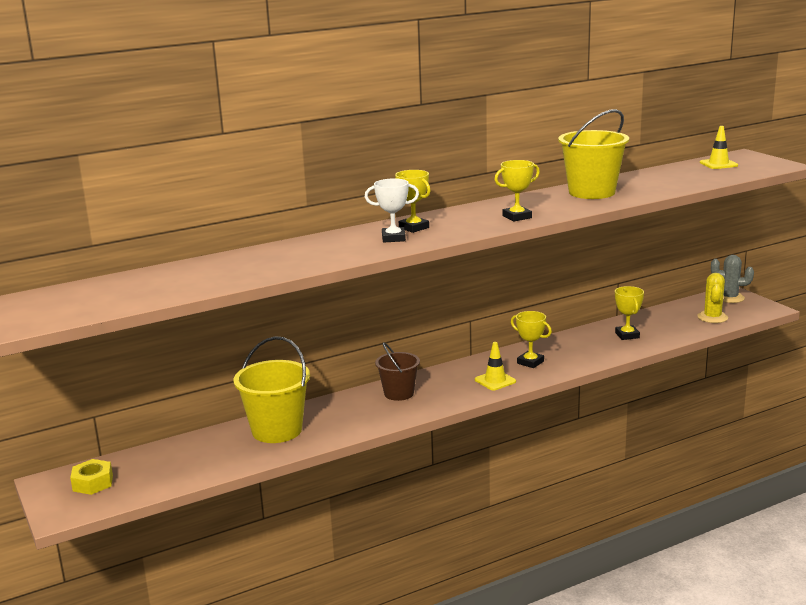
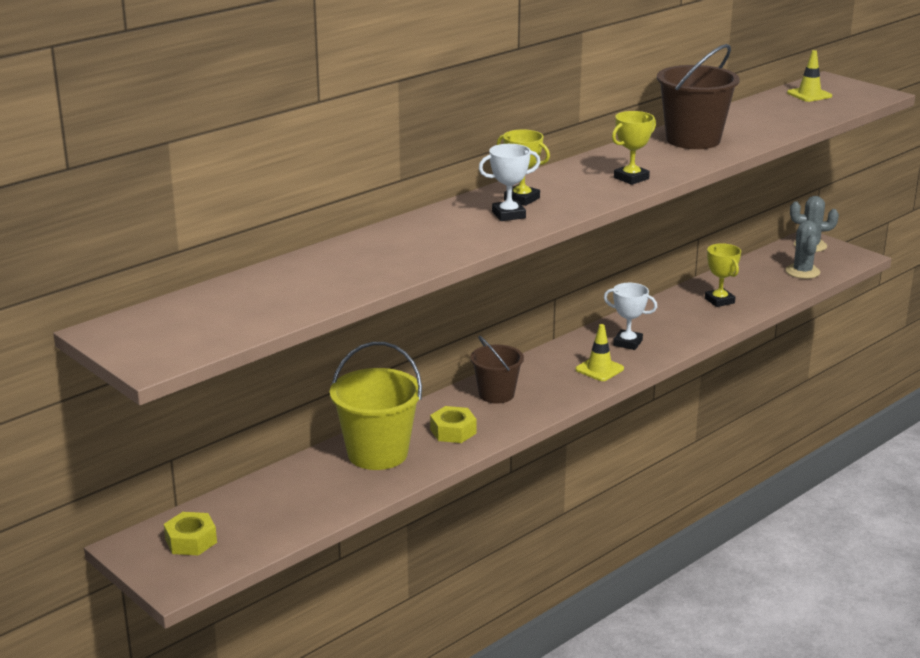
camera: 15 degrees left, 5 degrees up
(347, 419) = (453, 431): none -> yellow nut
(530, 362) = (627, 343): yellow trophy -> white trophy
(592, 192) = (693, 140): yellow bucket -> brown bucket
(712, 317) = (802, 272): yellow cactus -> grey cactus

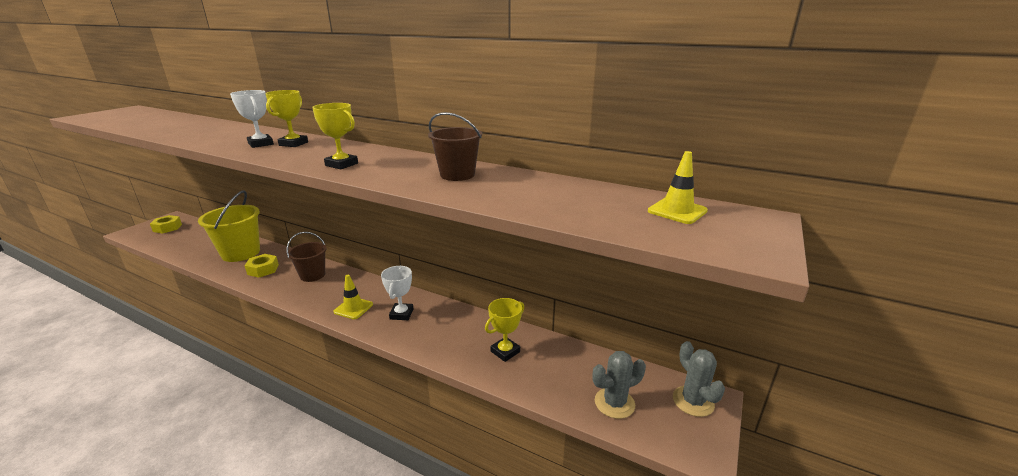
camera: 70 degrees right, 0 degrees up
(693, 140) = (457, 175): brown bucket -> brown bucket, size x0.63

